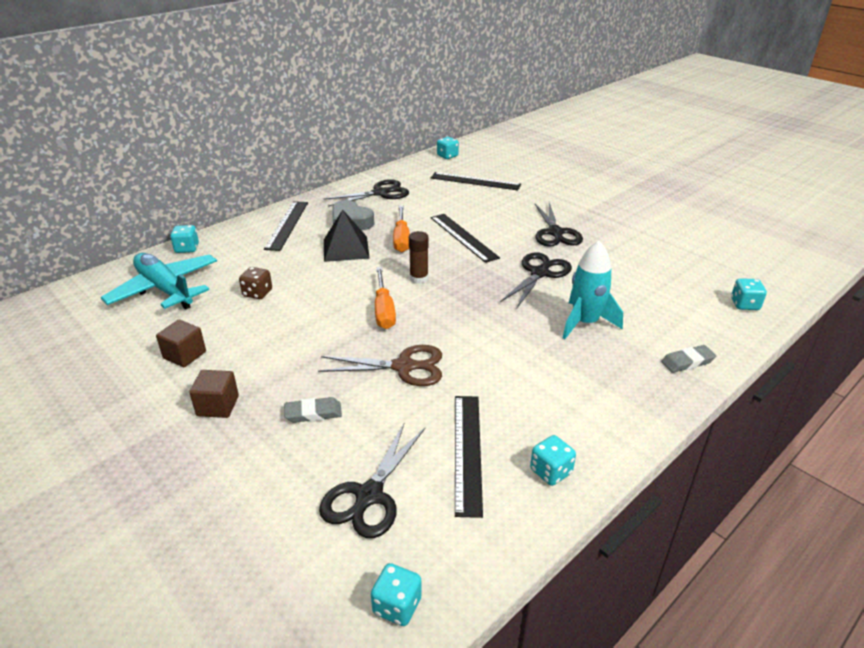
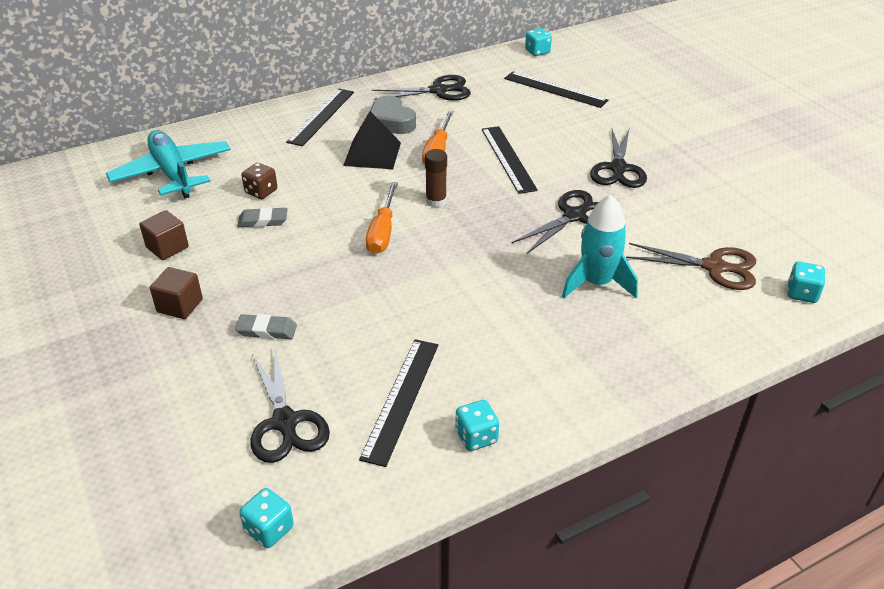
camera: 15 degrees right, 5 degrees up
(187, 248) = (209, 130): turquoise dice -> none
(368, 496) = (285, 423): black scissors -> black scissors turned 60 degrees counterclockwise
(405, 367) = (377, 298): brown scissors -> brown scissors (715, 267)
(687, 362) = (691, 349): grey eraser -> grey eraser (263, 221)

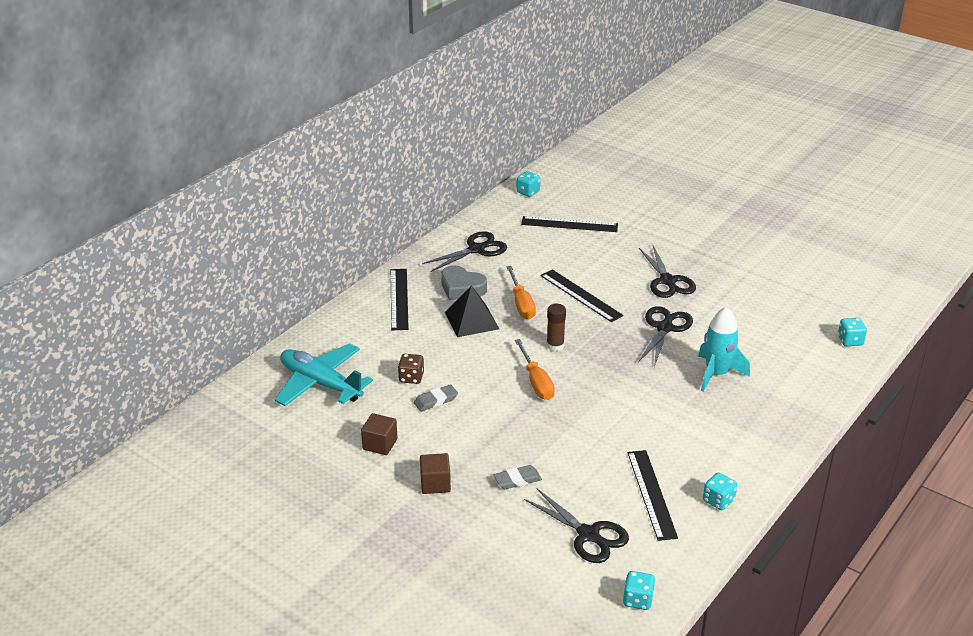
camera: 25 degrees left, 5 degrees down
(715, 267) = (785, 339): brown scissors -> none

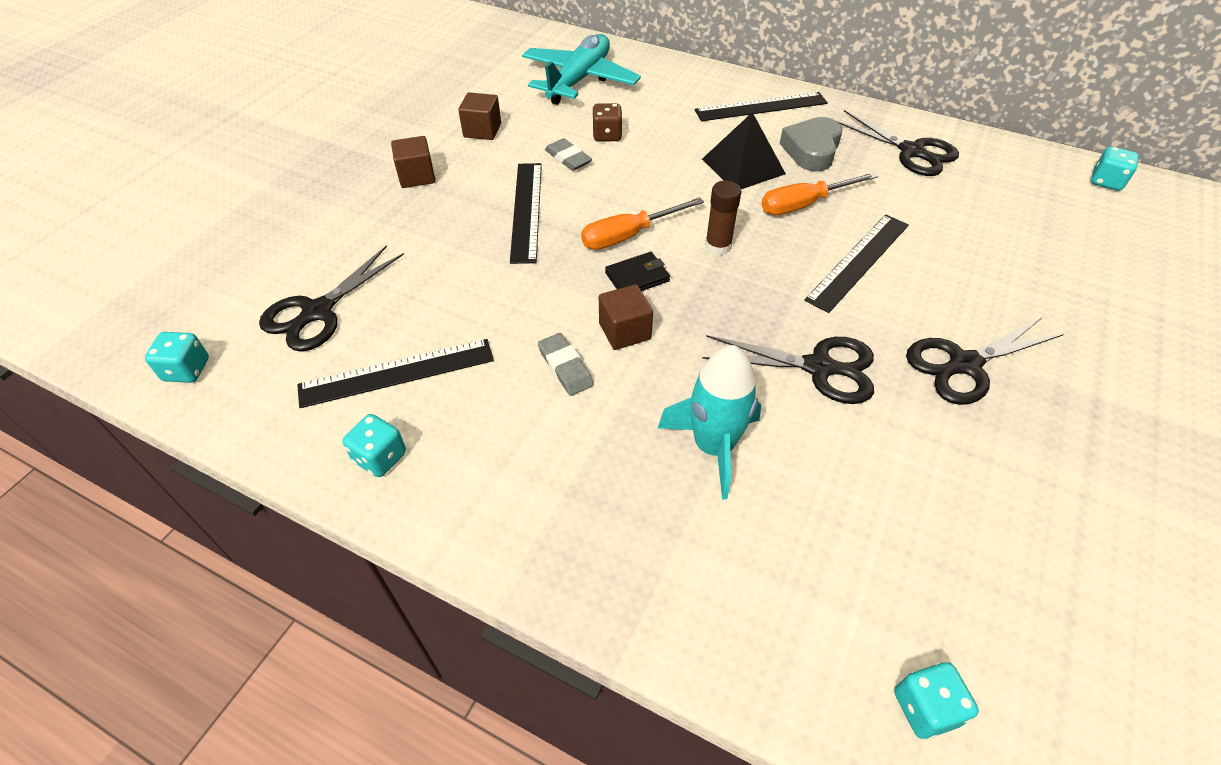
camera: 80 degrees right, 15 degrees up
(517, 480) = (425, 239): grey eraser -> grey eraser (565, 367)
(569, 224) = (1050, 232): black ruler -> black ruler (526, 211)
(579, 383) = (637, 277): none -> black wallet
(627, 394) = (625, 331): none -> brown cube

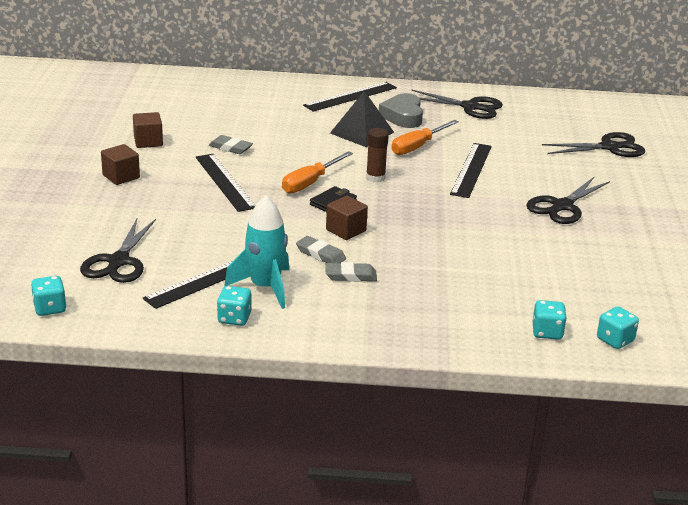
camera: 25 degrees left, 20 degrees down
(579, 80) = (199, 99): turquoise plane -> none
(581, 420) = (350, 276): none -> grey eraser
(607, 135) = (249, 130): brown dice -> none
(713, 446) = (440, 270): turquoise rocket -> turquoise rocket (265, 287)
(820, 368) = (480, 224): black scissors -> black scissors (610, 147)
(1106, 182) = (599, 104): turquoise dice -> turquoise dice (547, 332)

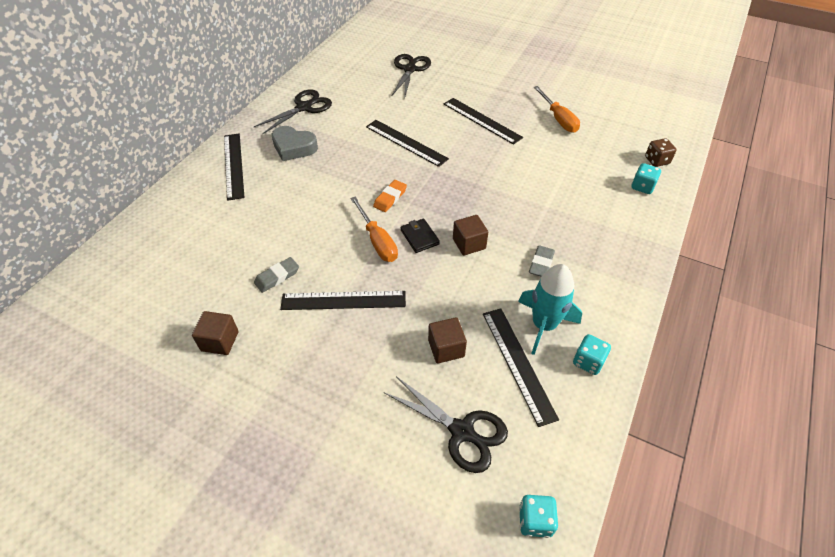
camera: 65 degrees left, 20 degrees up
(121, 176) = (284, 386): brown cube -> brown cube (446, 348)
(320, 254) = (501, 271): grey eraser -> none
(362, 132) = (306, 180): black pyramid -> none
(375, 177) = (390, 198): brown glue stick -> orange eraser
(417, 147) = (352, 157): orange screwdriver -> orange screwdriver (558, 119)
(561, 207) = (482, 120): black scissors -> black ruler
(615, 340) = (656, 161): turquoise dice -> brown dice

